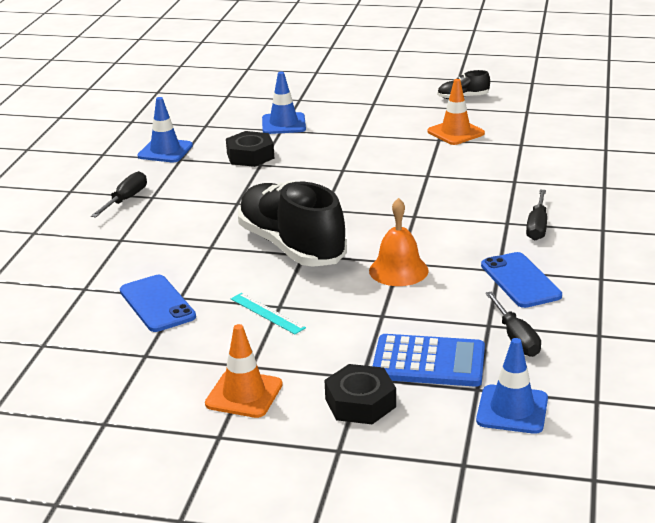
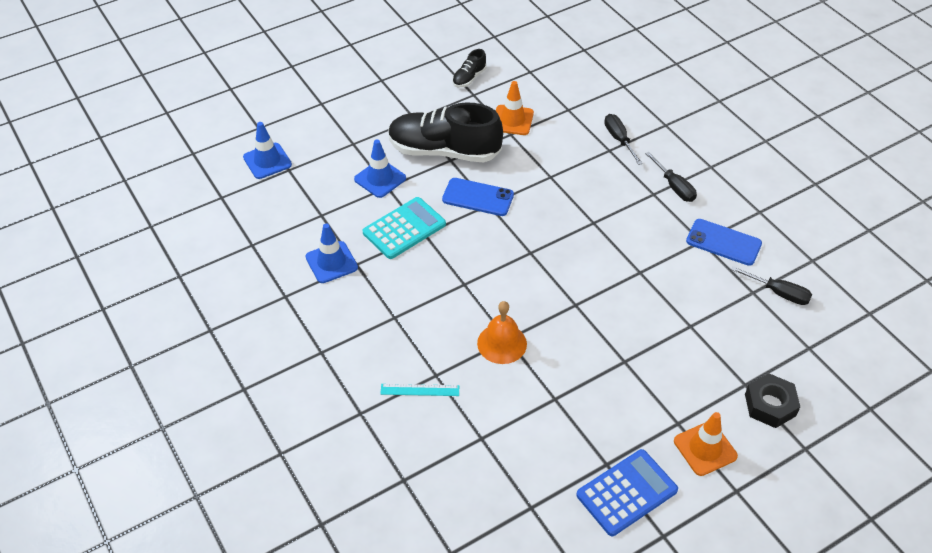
camera: 45 degrees left, 20 degrees up
(126, 199) = (379, 332): black screwdriver -> black screwdriver (619, 139)
(157, 304) = (549, 416): blue phone -> blue phone (478, 197)
(250, 156) = (404, 228): black nut -> turquoise calculator
(267, 313) = (626, 373): turquoise ruler -> turquoise ruler (420, 390)
(291, 246) = (559, 302): black shoe -> black shoe (444, 151)
(398, 270) = (649, 280): orange bell -> orange bell (502, 343)
(428, 362) = (762, 346): blue calculator -> blue calculator (627, 493)
(512, 410) = (843, 350): blue traffic cone -> blue traffic cone (267, 161)

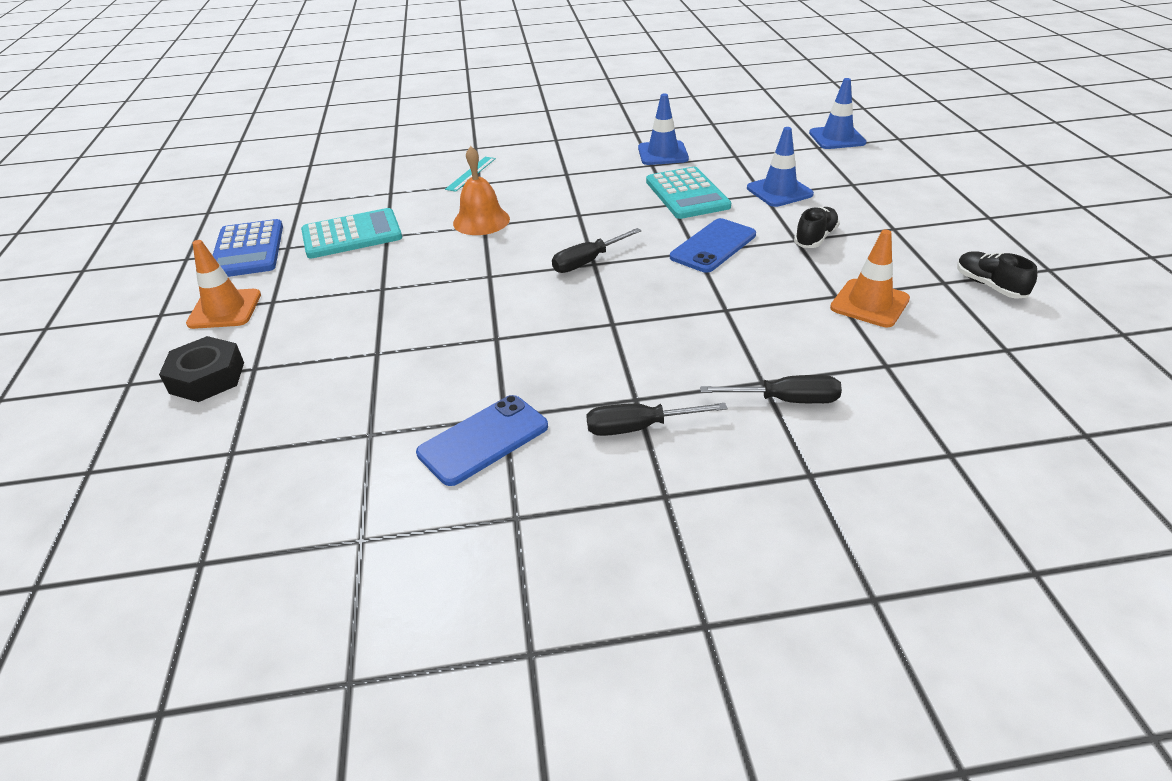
camera: 115 degrees right, 10 degrees down
(444, 151) = (815, 238): black shoe -> black shoe, size x0.44
(565, 425) = (352, 235): none -> turquoise calculator
(779, 293) = (341, 463): black screwdriver -> black screwdriver (587, 262)

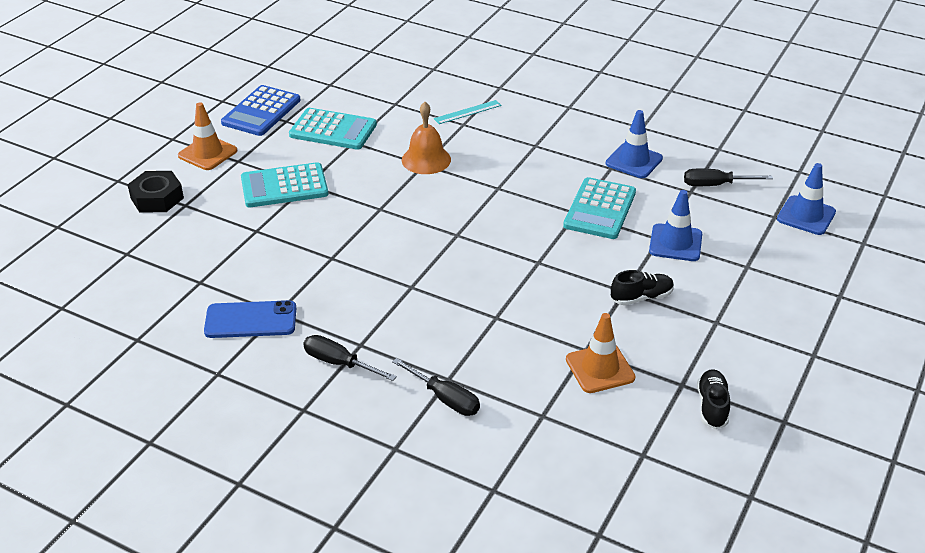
camera: 35 degrees right, 0 degrees up
(358, 300) = (284, 186): none -> turquoise calculator
(587, 262) = (453, 231): black screwdriver -> black screwdriver (715, 185)
(713, 246) = (556, 264): blue phone -> none

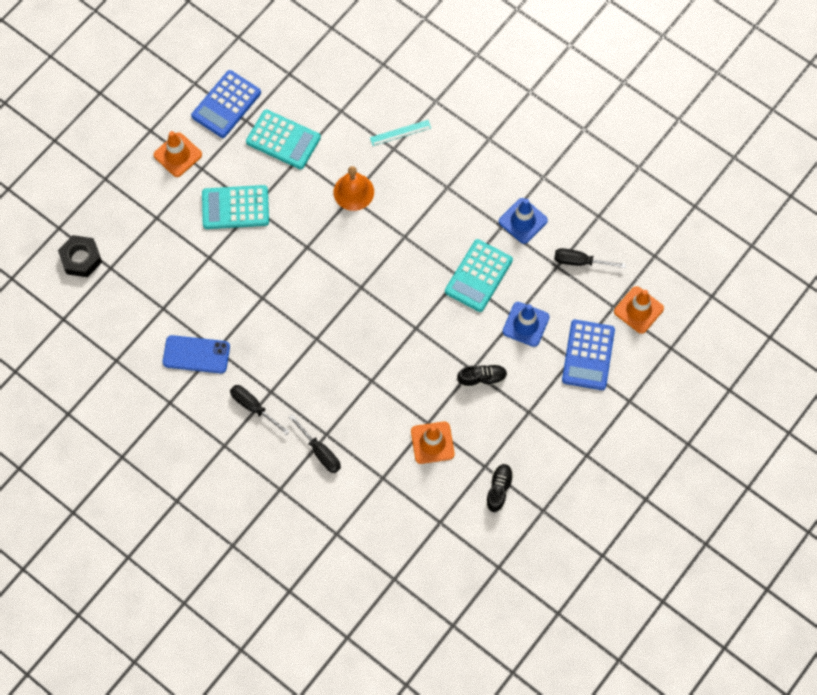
camera: 10 degrees right, 30 degrees up
(157, 198) = (135, 206): black nut -> black nut (81, 258)
(766, 261) = (588, 355): none -> blue calculator
(806, 216) = (638, 310): blue traffic cone -> orange traffic cone

